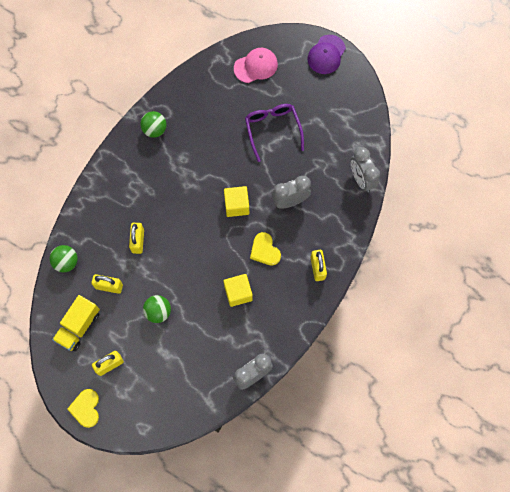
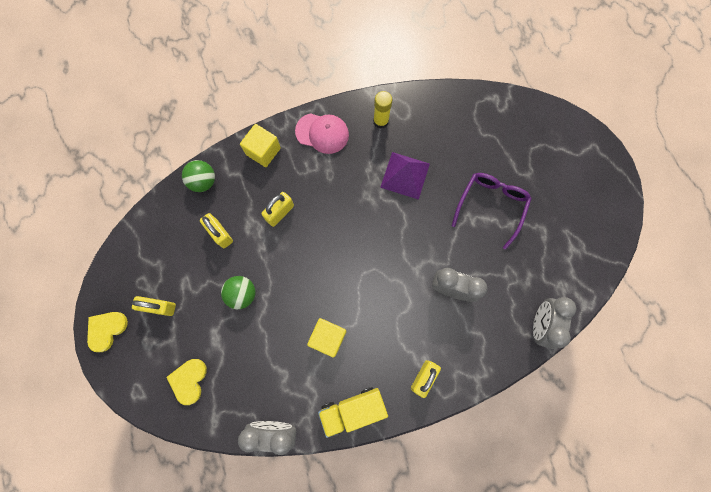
camera: 40 degrees right, 5 degrees up
(79, 327) = (164, 249): yellow truck -> yellow truck (352, 409)
(155, 130) = (381, 121): green ball -> yellow glue stick
(201, 153) = (405, 175): none -> purple pyramid
(236, 205) = (396, 251): yellow cube -> yellow cube (263, 151)
(256, 66) = (524, 132): pink cap -> pink cap (322, 133)
(265, 250) = (387, 317): yellow heart -> yellow heart (189, 380)
(326, 54) = (604, 172): purple cap -> none

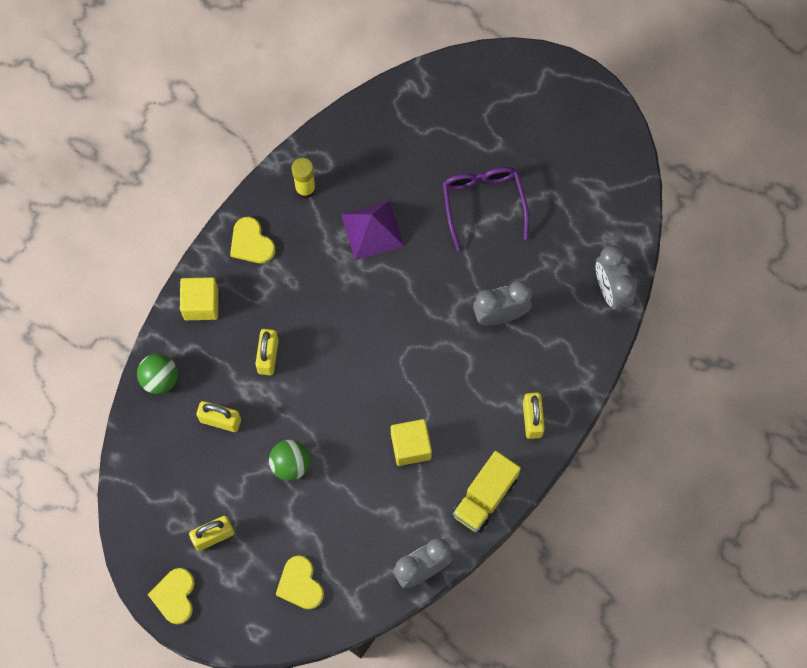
camera: 35 degrees left, 5 degrees down
(322, 133) = (251, 243): pink cap -> yellow heart

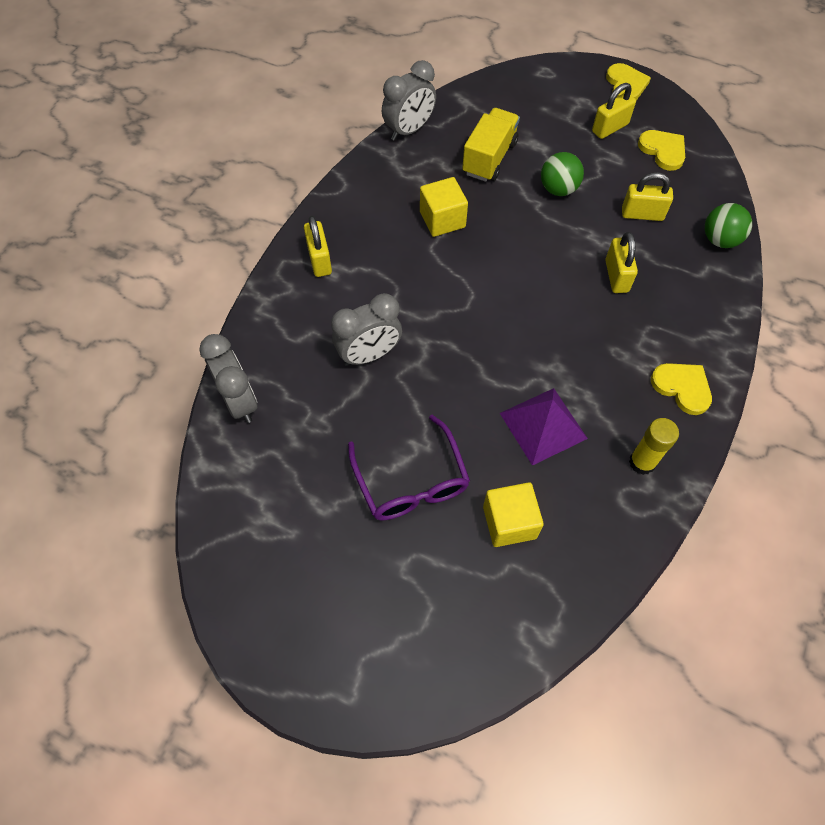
camera: 170 degrees right, 10 degrees down
(201, 304) = (710, 315): yellow cube -> yellow cube (509, 522)
(300, 584) = (518, 106): yellow heart -> yellow heart (663, 151)
(485, 497) = (359, 190): yellow truck -> yellow truck (489, 158)

